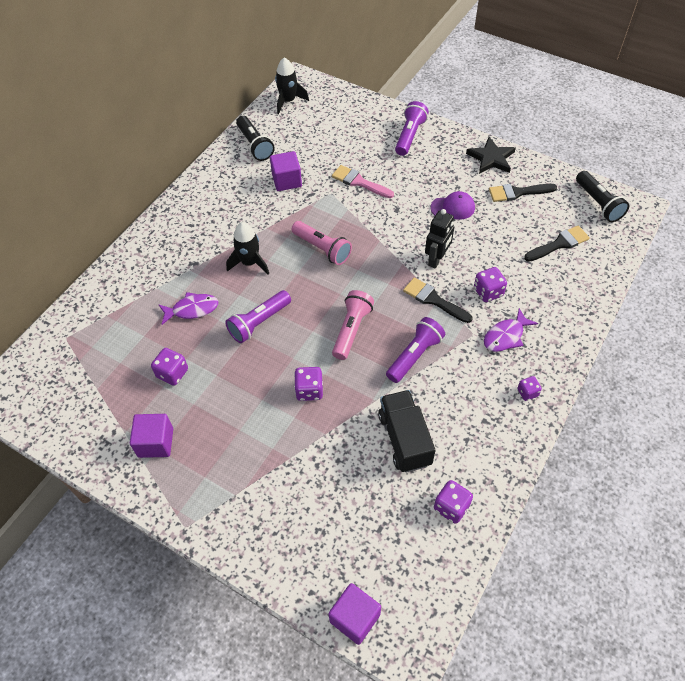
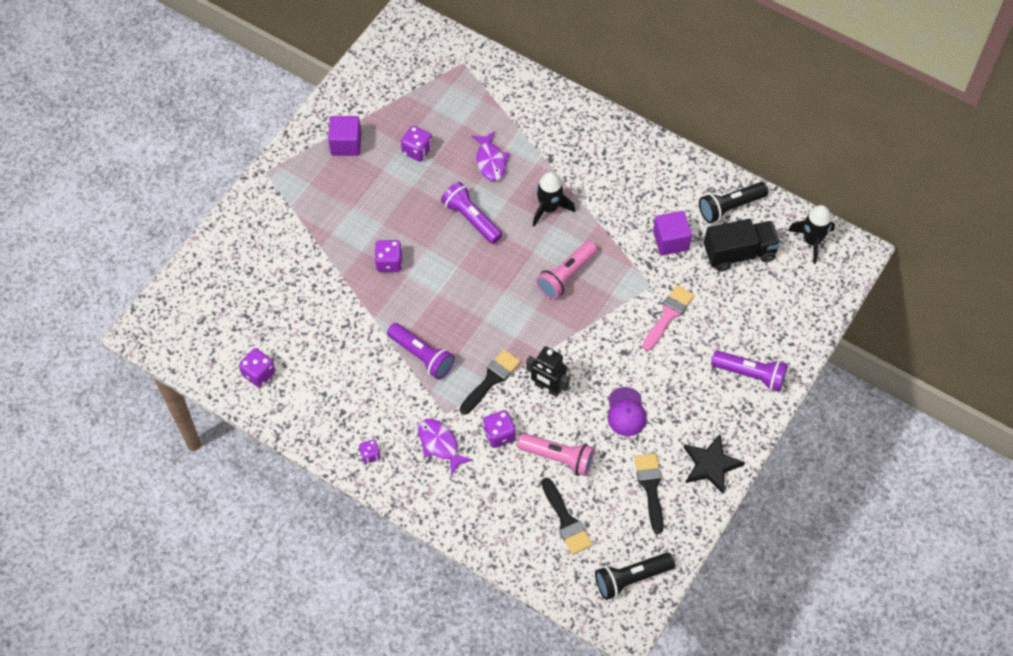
camera: 90 degrees right, 5 degrees up
(351, 329) = (457, 300): pink flashlight -> pink flashlight (558, 458)
(355, 618) = (174, 294): purple cube -> none
(404, 439) = (330, 340): black truck -> black truck (739, 253)

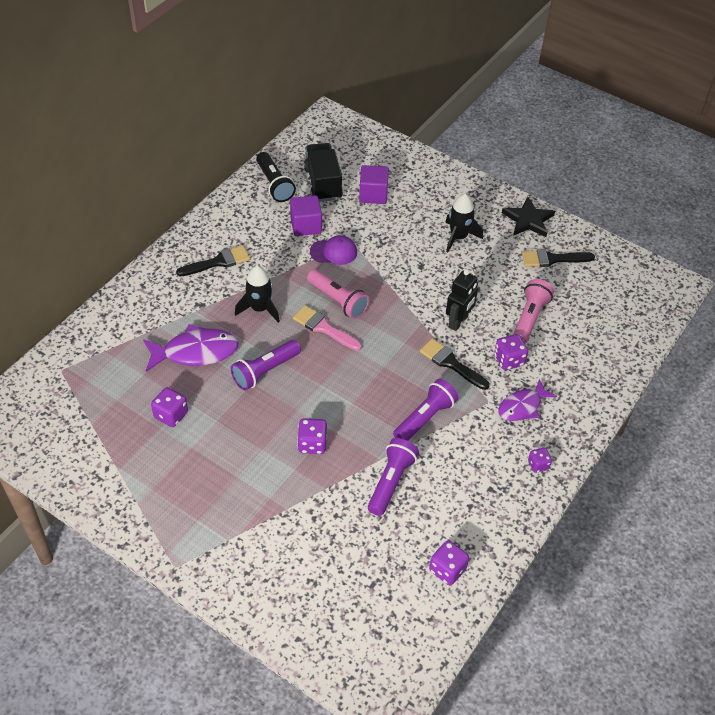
camera: 90 degrees left, 10 degrees down
(346, 144) = (149, 482): purple cube -> purple cube (373, 194)
(490, 161) = (195, 352): purple fish -> purple fish, size x1.51
(566, 520) = (590, 317): black brush -> black brush (218, 262)
(626, 412) = (481, 269): purple cap -> purple cap (334, 252)
(631, 578) = (637, 278): black flashlight -> none
(668, 315) = (383, 233): pink brush -> pink brush (324, 328)
(750, 374) = (442, 188): purple flashlight -> purple flashlight (391, 481)
(811, 241) = (314, 139): black rocket -> black rocket (458, 237)

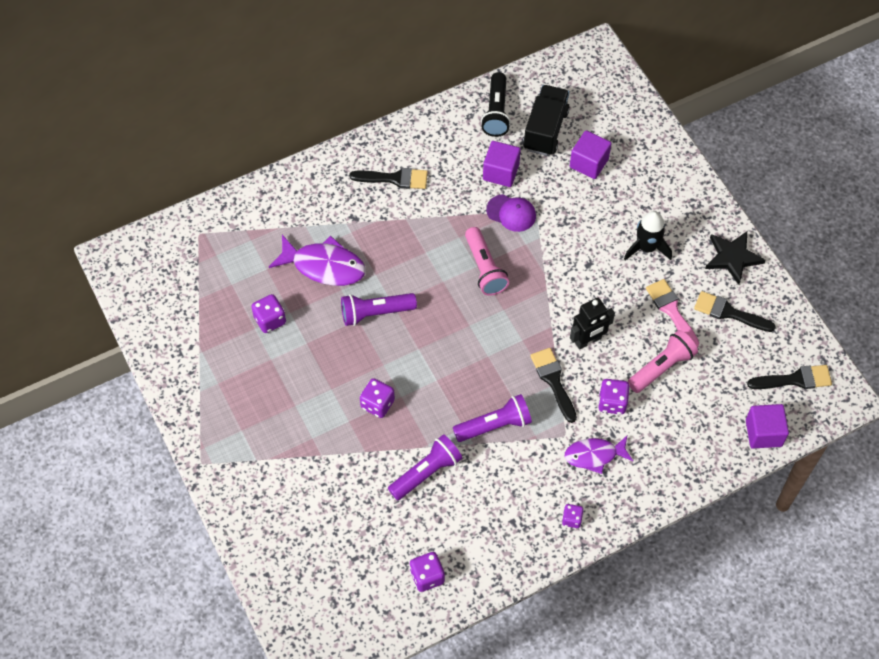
camera: 30 degrees right, 10 degrees up
(260, 309) = (406, 246): black rocket -> none
(324, 328) = (454, 291): pink brush -> pink brush (671, 310)
(634, 286) = (795, 379): none -> black brush
(639, 334) = (763, 433): none -> purple cube

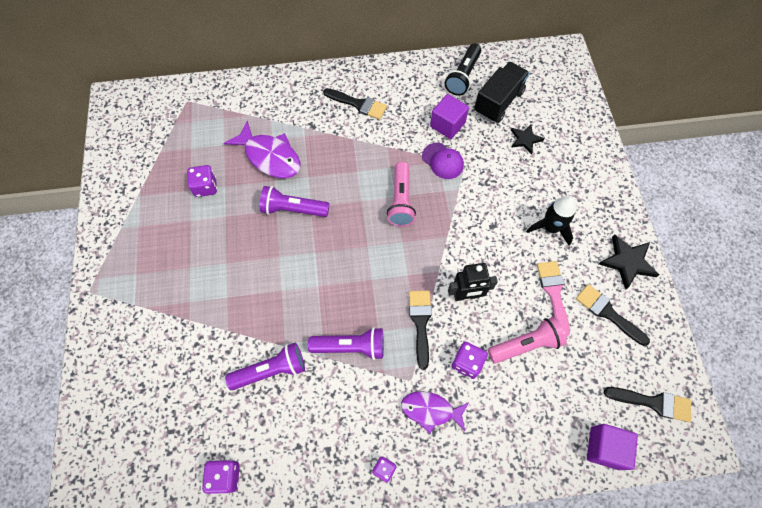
camera: 20 degrees right, 5 degrees up
(377, 404) = (258, 290): purple dice -> none
(589, 163) = (525, 139): purple cube -> black star

